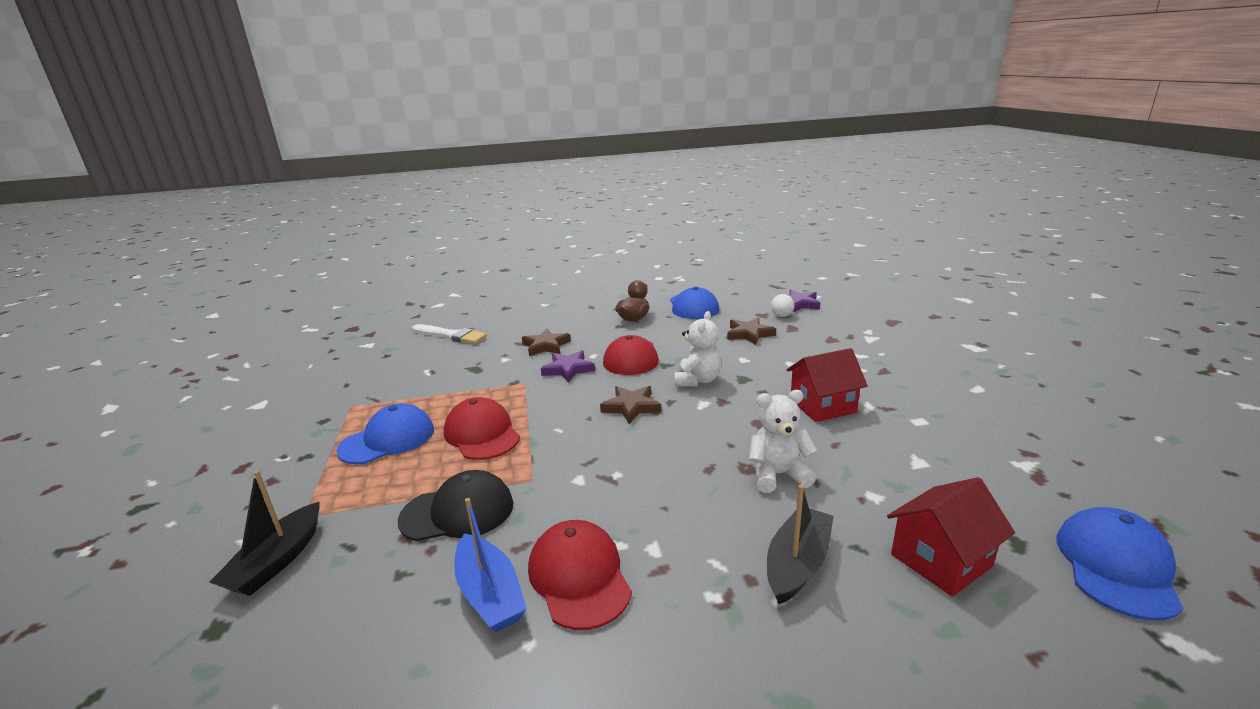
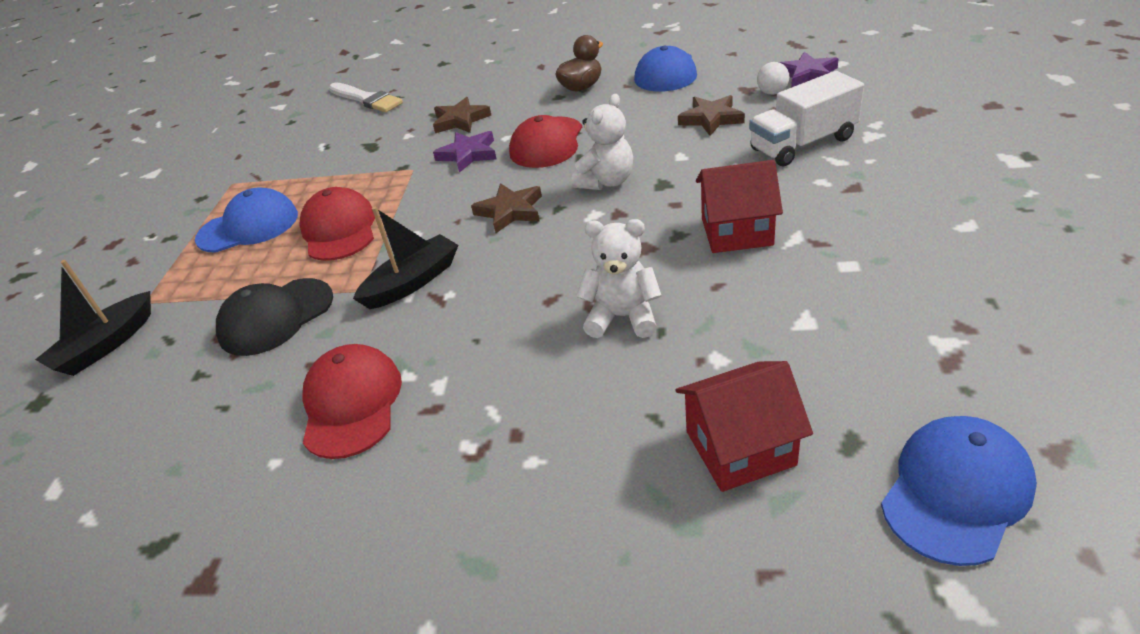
camera: 20 degrees right, 15 degrees up
(458, 512) = (276, 317): black cap -> black cap turned 135 degrees clockwise
(490, 594) = (264, 407): blue boat -> none
(797, 564) = (576, 426): black boat -> black boat (412, 282)
(827, 346) = (803, 144): none -> white truck

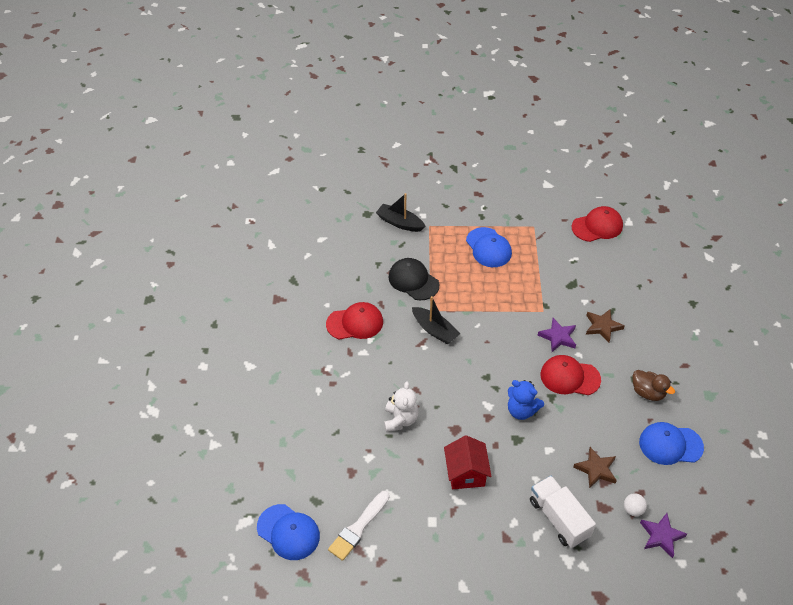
camera: 80 degrees right, 10 degrees up
(339, 230) = (482, 289): red cap -> red cap (597, 226)
(366, 99) = (636, 268): white brush -> white brush (358, 528)
(510, 211) = (494, 365): brown star -> none
(606, 182) = (521, 410): white teddy bear -> blue teddy bear
(740, 448) = (317, 461): red house -> none

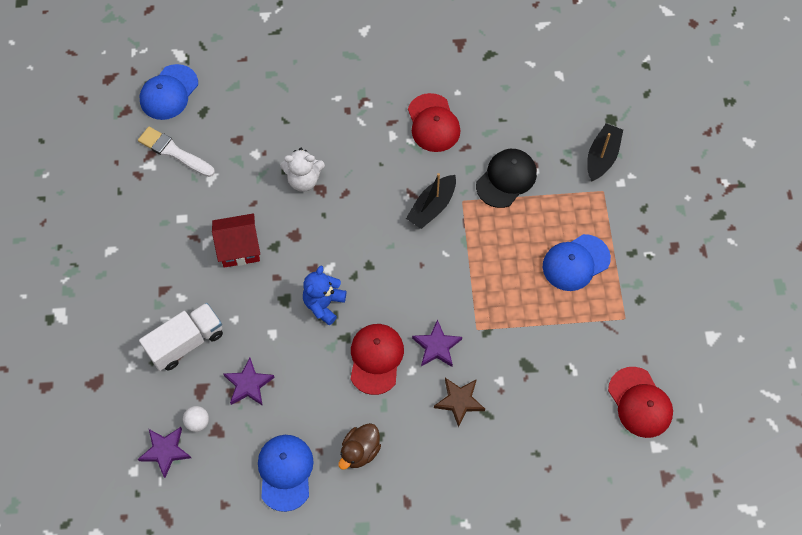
camera: 85 degrees right, 15 degrees up
(596, 469) = (248, 384): brown star -> purple star

